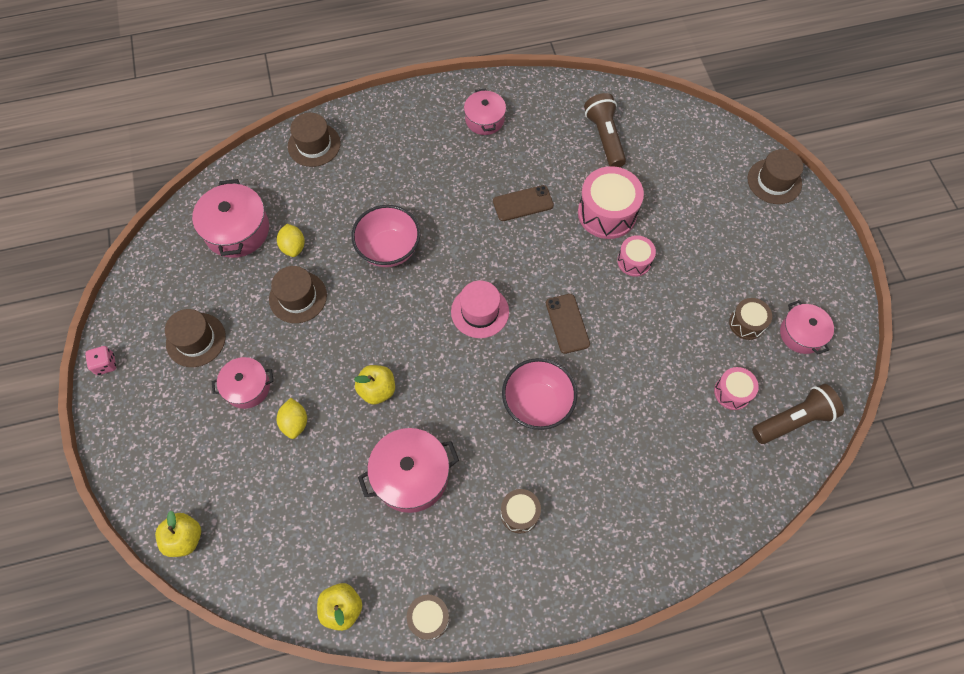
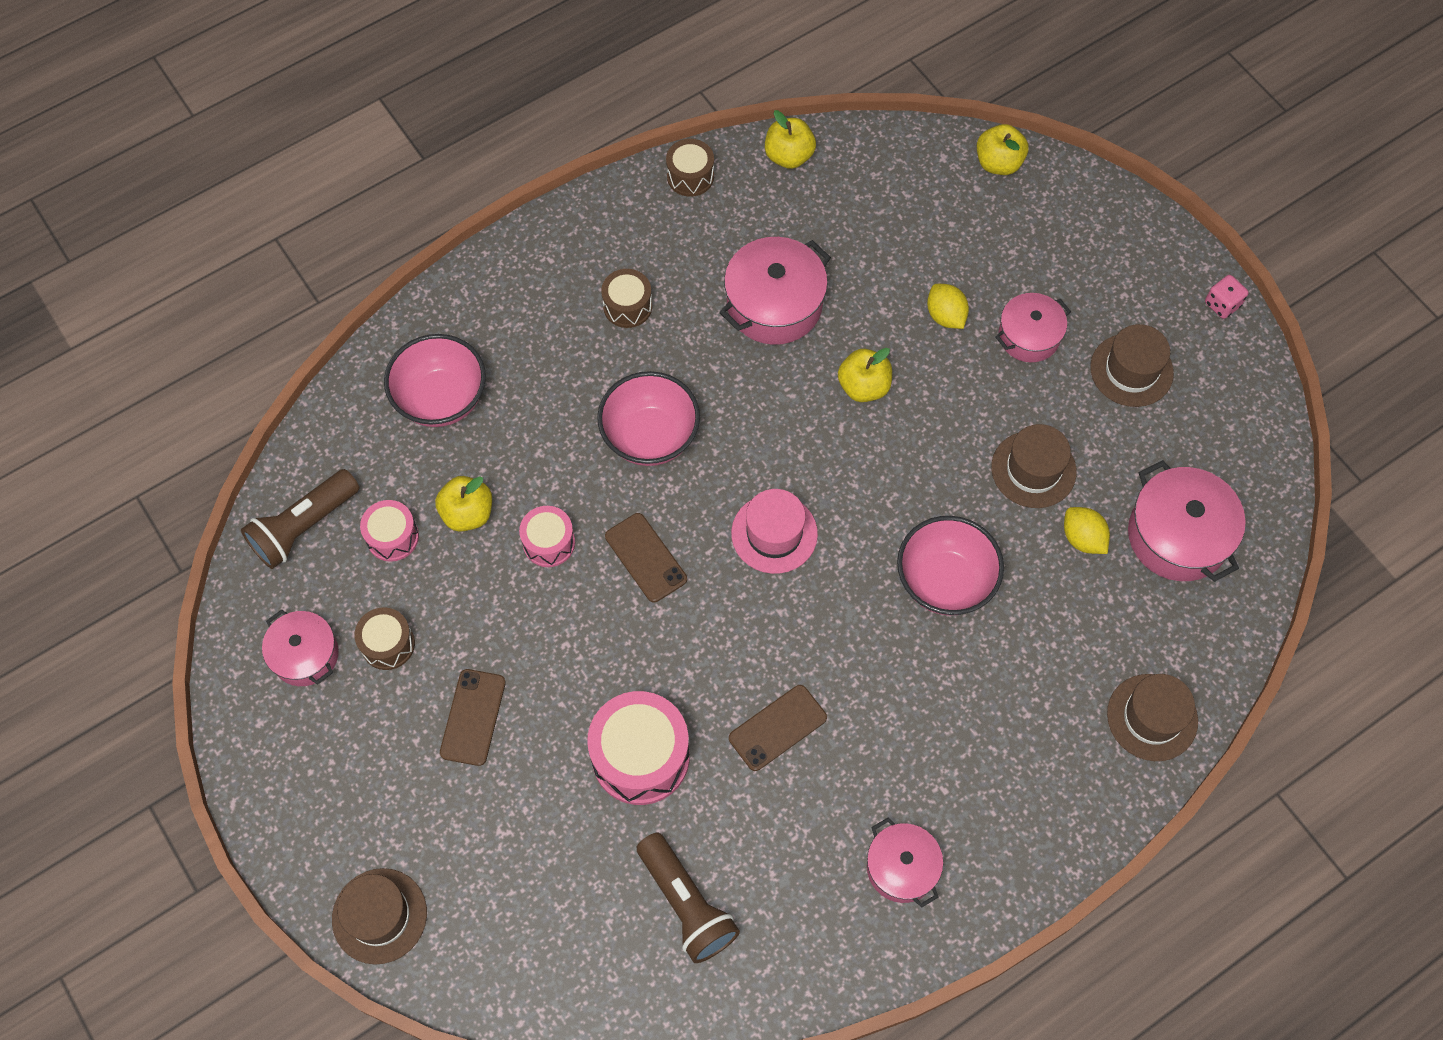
camera: 160 degrees right, 0 degrees up
(634, 261) = (576, 687): pink drum -> pink drum (549, 543)
(677, 391) = (467, 513): none -> yellow apple
(678, 484) = (441, 399): none -> pink bowl
(701, 264) = (473, 717): none -> brown phone

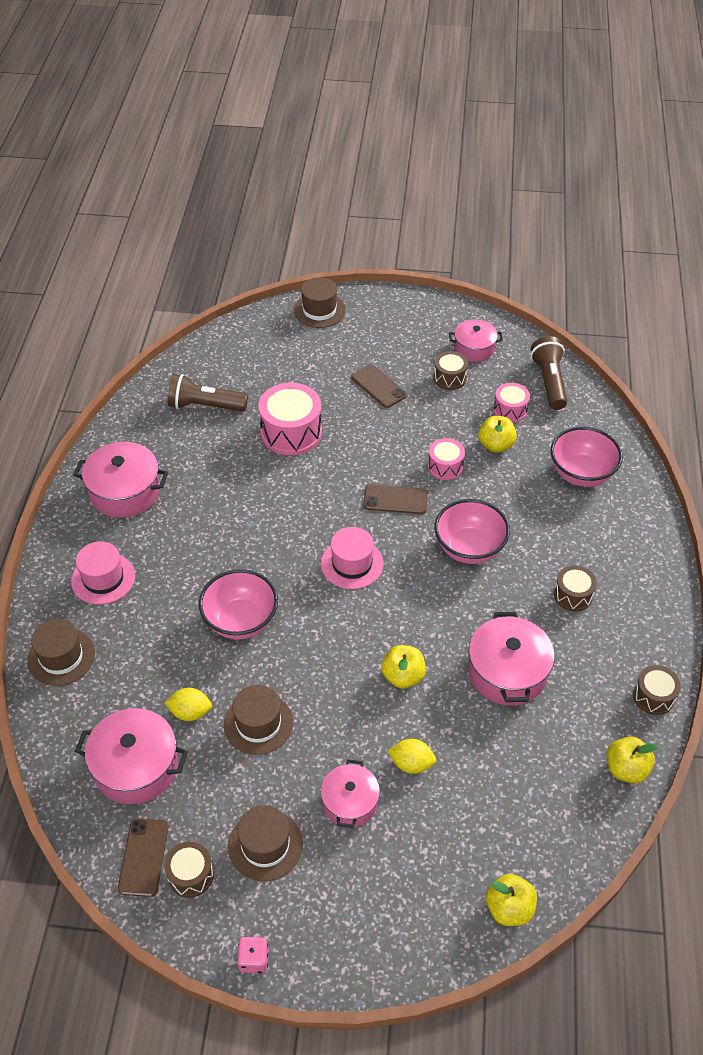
camera: 130 degrees right, 15 degrees down
(777, 728) = (245, 492): brown phone -> brown phone (143, 857)
(901, 867) = (125, 491): pink pot -> pink pot, size x1.56
(1030, 770) = (103, 578): none -> pink hat
(1214, 405) = (190, 875): none -> brown drum

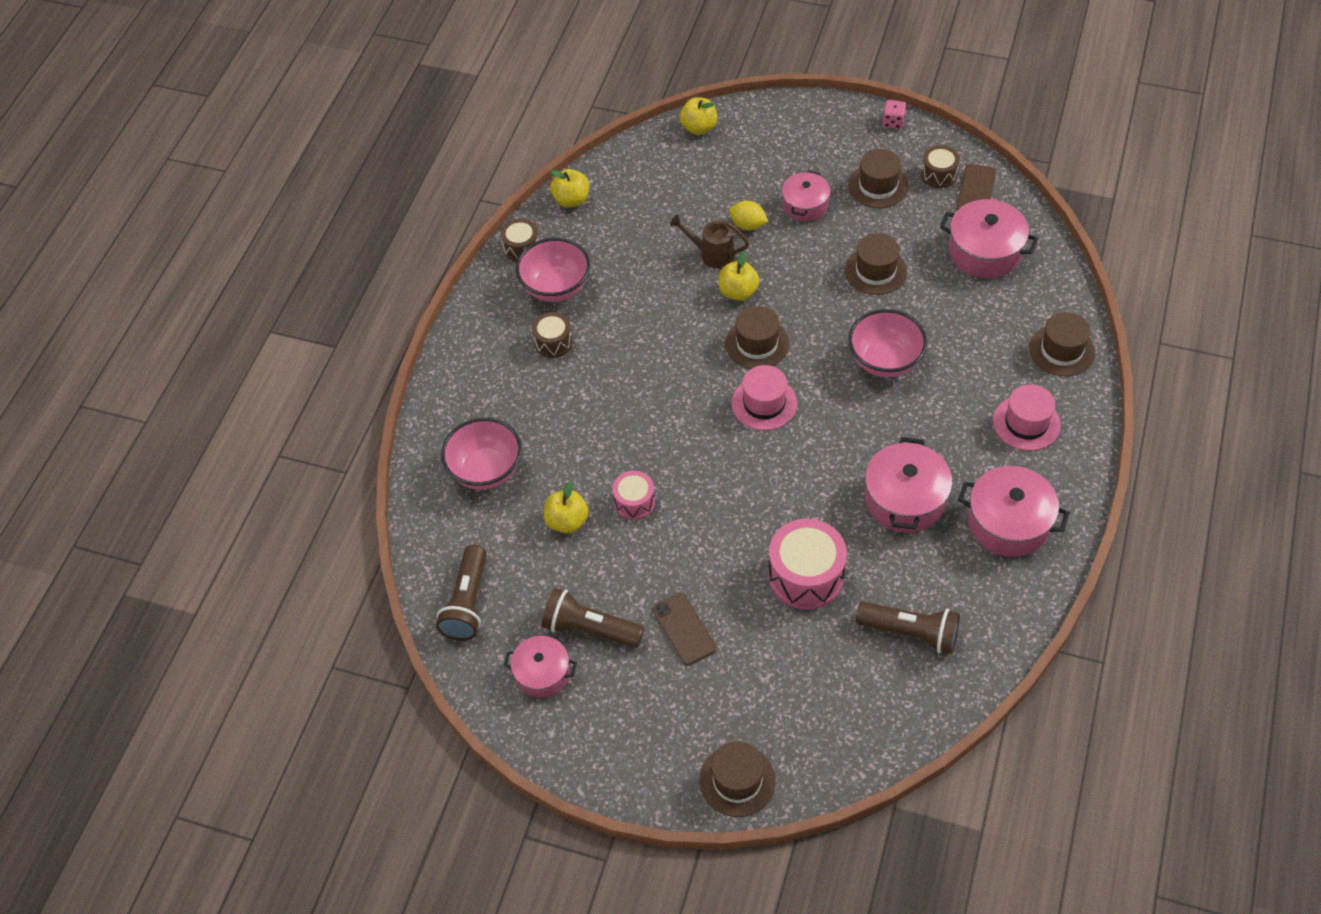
camera: 165 degrees left, 5 degrees up
(190, 712) = (936, 287): yellow lemon -> none
(371, 621) = (757, 344): none -> brown hat
(395, 499) = (701, 468): brown phone -> none
(442, 719) = (712, 254): none -> brown watering can
(449, 378) = (590, 628): brown drum -> brown flashlight
(469, 548) = (638, 402): pink bowl -> pink bowl (556, 287)
(507, 672) = (642, 283): pink pot -> pink pot (905, 499)
(510, 410) = (532, 568): pink drum -> none

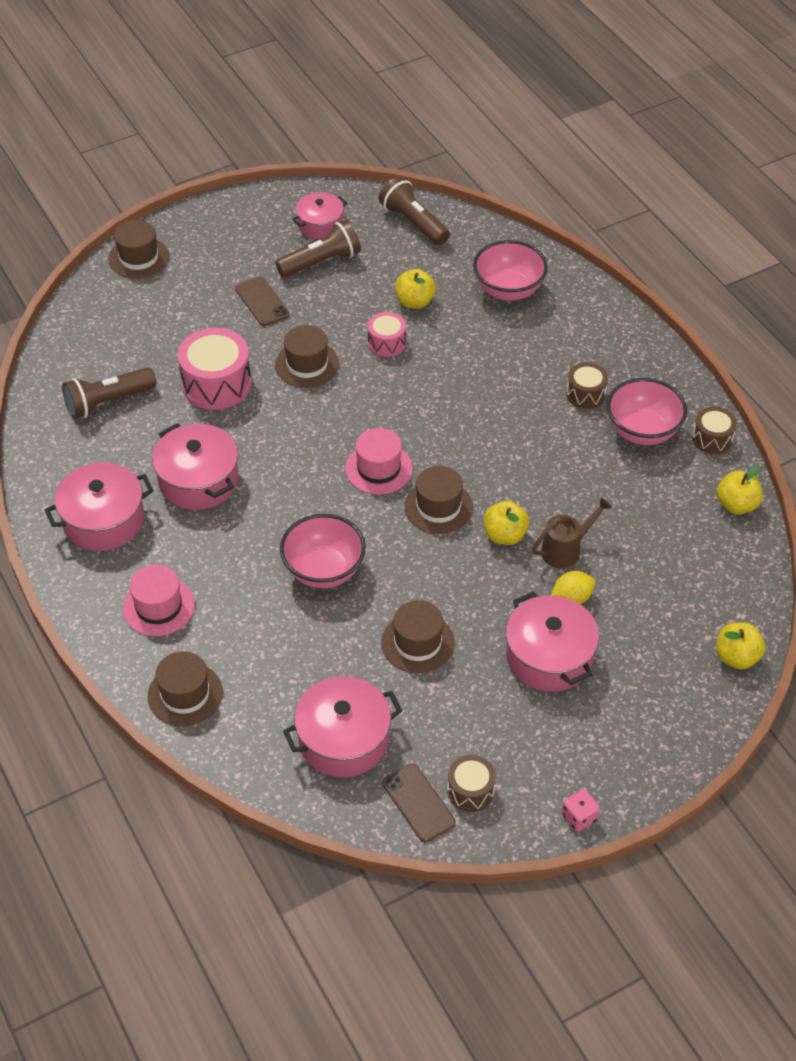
camera: 130 degrees right, 5 degrees down
(684, 629) = (262, 302): brown phone -> brown phone turned 45 degrees clockwise
(805, 205) = (549, 656): pink pot -> pink pot, size x1.56
(878, 186) = (511, 730): brown hat -> brown hat (307, 364)

